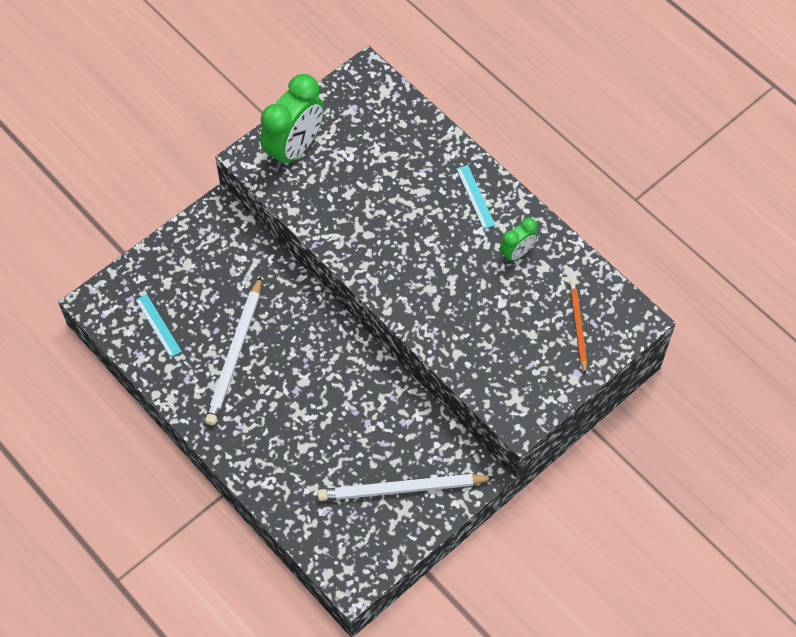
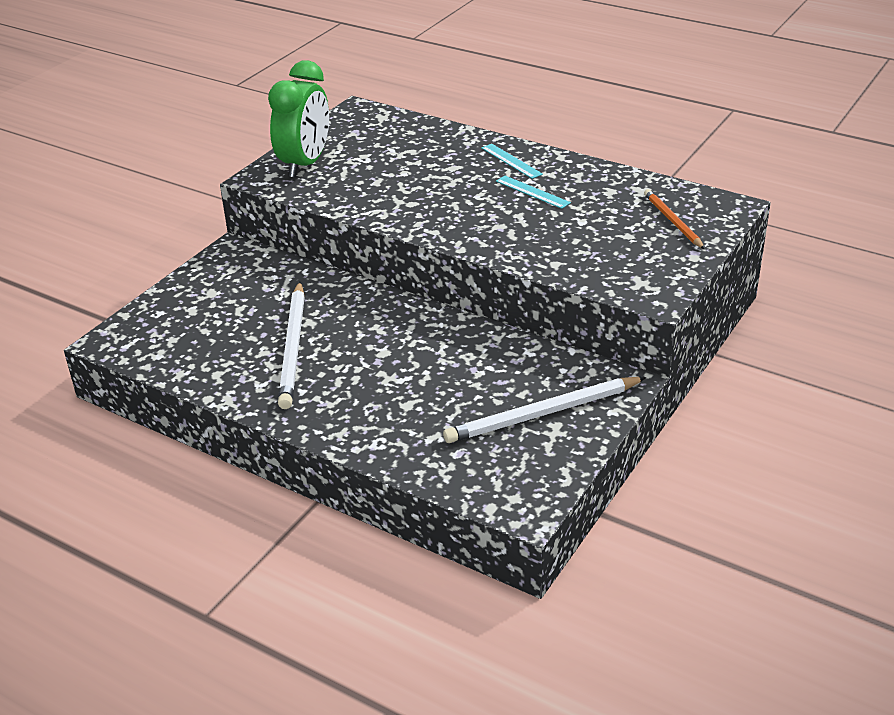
camera: 15 degrees left, 25 degrees down
(158, 325) = (192, 343): turquoise ruler -> turquoise ruler (532, 192)
(517, 253) = (577, 187): green clock -> none

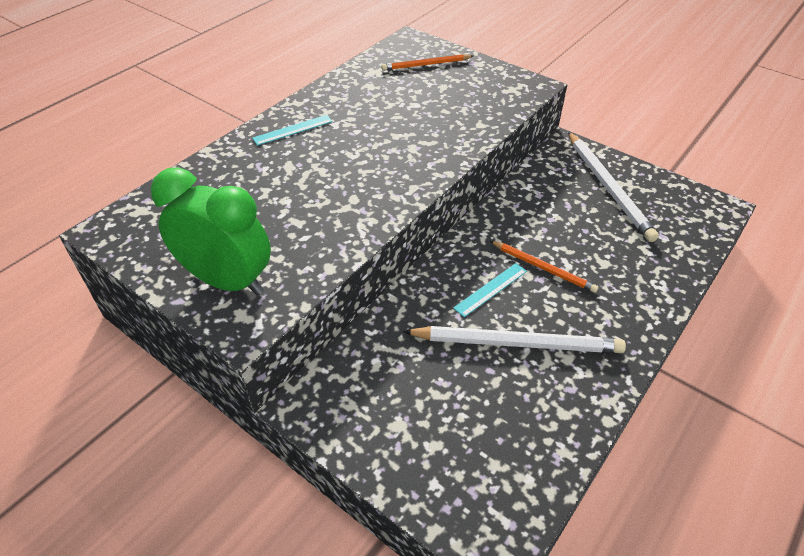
camera: 85 degrees left, 10 degrees up
(393, 363) = (543, 268): none -> orange pencil
(532, 192) = (357, 124): turquoise ruler -> turquoise ruler (490, 289)

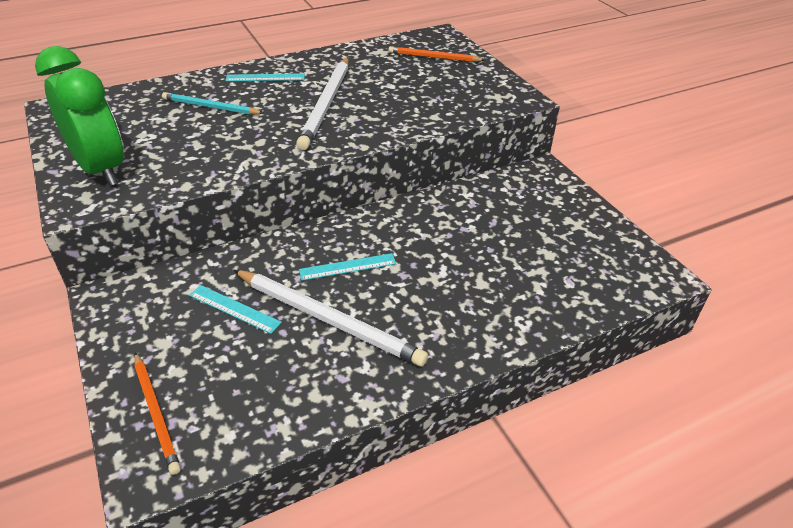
camera: 25 degrees right, 5 degrees down
(270, 178) = (210, 107): none -> turquoise pencil
(431, 367) = (234, 309): none -> turquoise ruler
(543, 268) = (415, 267): orange pencil -> orange pencil (156, 413)
(608, 187) = (551, 220): white pencil -> white pencil (326, 105)

